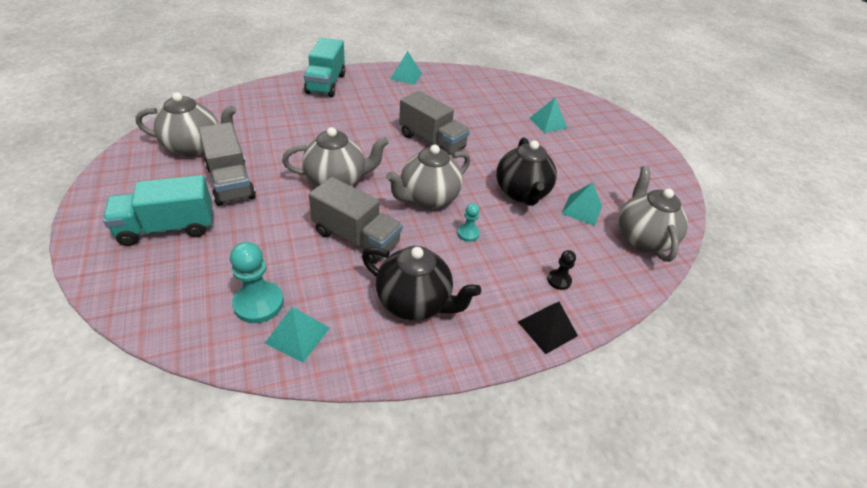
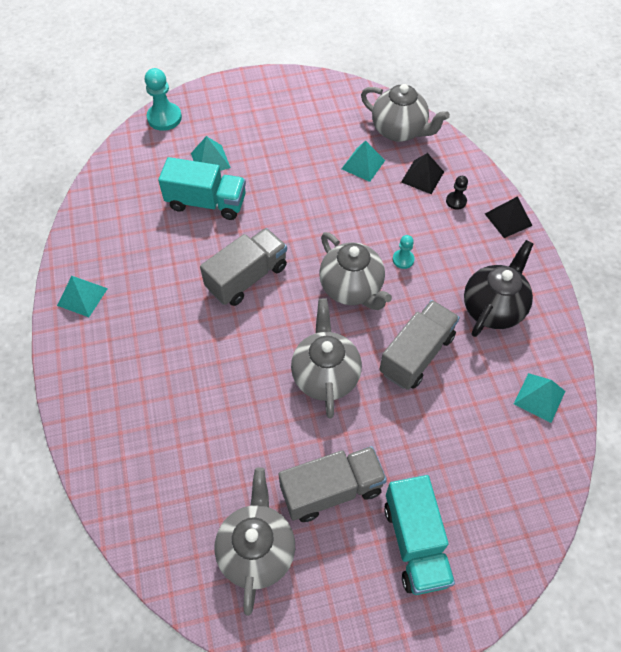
camera: 80 degrees left, 15 degrees up
(258, 303) = (509, 433): turquoise pawn -> turquoise pawn (164, 118)
(326, 84) = (95, 399): turquoise truck -> turquoise truck (206, 202)
(521, 193) = (340, 207): black teapot -> none
(584, 253) = (422, 177): none -> black pyramid
(642, 238) = (399, 131): grey teapot -> grey teapot turned 150 degrees counterclockwise

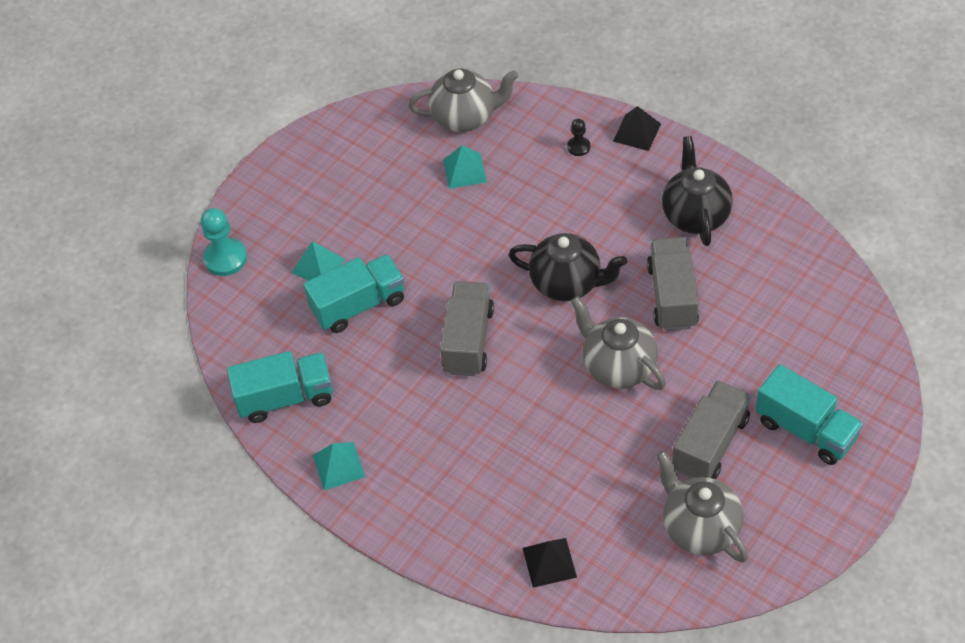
camera: 35 degrees left, 5 degrees down
(102, 228) = (285, 398): none -> turquoise truck
(352, 288) = (567, 283): grey teapot -> black teapot
(403, 259) = (584, 229): turquoise pawn -> none
(422, 177) = (528, 145): black pyramid -> black pyramid (549, 562)
(539, 397) = (794, 258): turquoise pyramid -> none

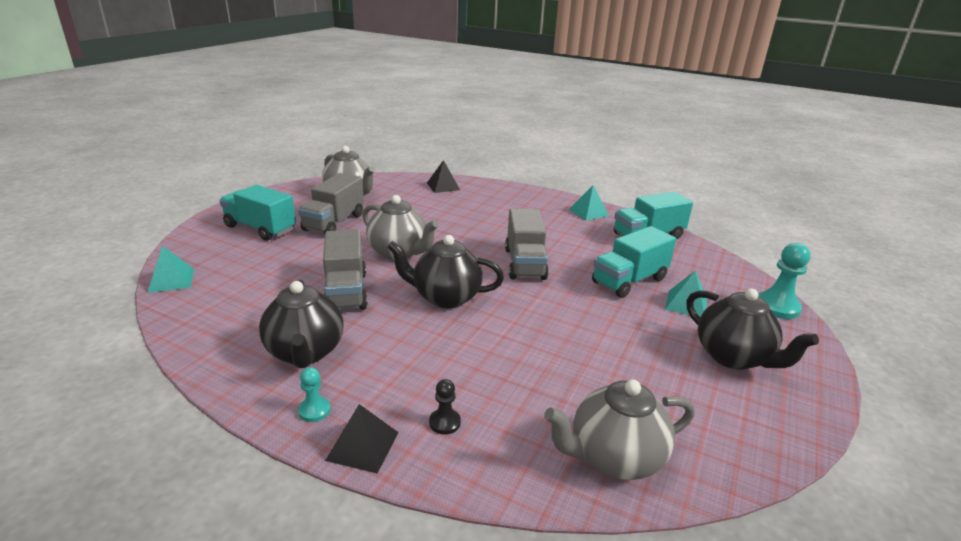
camera: 165 degrees right, 25 degrees down
(319, 197) = (733, 357): none -> black teapot
(464, 171) = (584, 389): turquoise pyramid -> turquoise pyramid (171, 280)
(675, 160) = (314, 410): none -> turquoise pawn

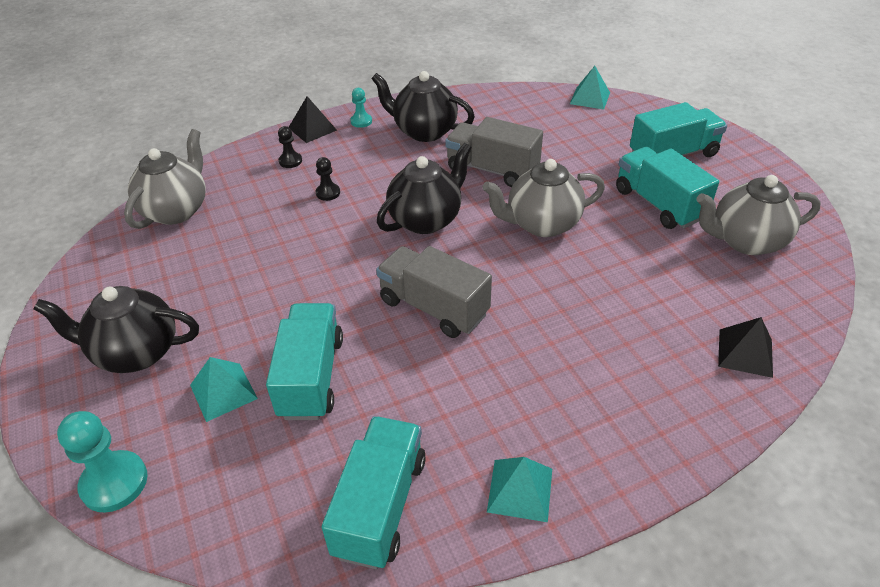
camera: 130 degrees right, 15 degrees up
(334, 222) = (658, 204): grey truck -> turquoise truck
(468, 364) = (328, 193): none -> black pawn

